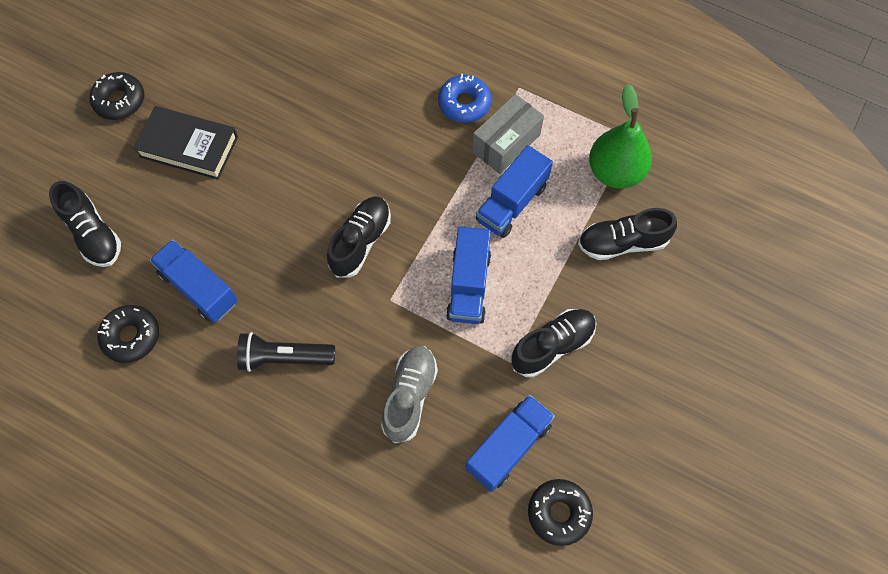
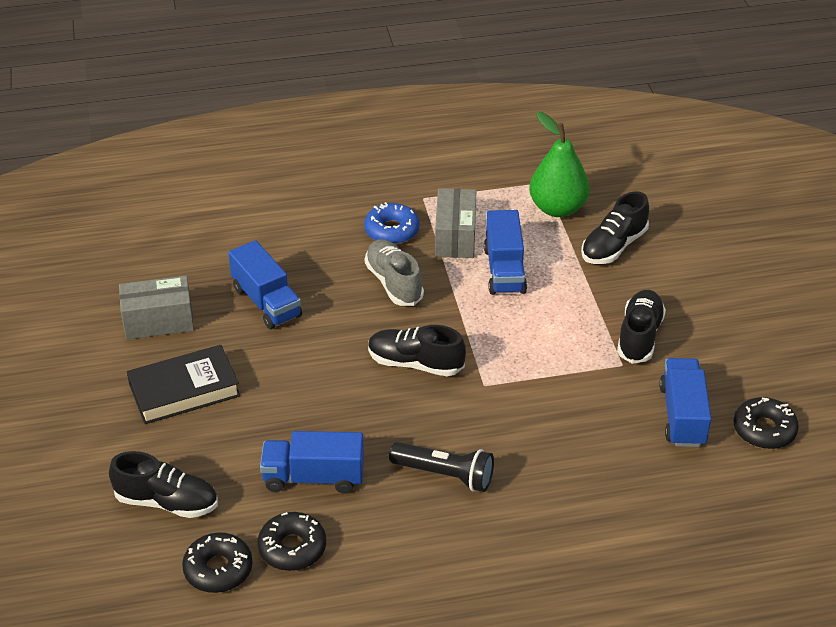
camera: 40 degrees left, 25 degrees down
(120, 101) = (76, 397): black donut -> black donut (218, 569)
(227, 73) = (158, 321): none -> grey box
(285, 357) = (444, 475): black flashlight -> black flashlight turned 120 degrees counterclockwise
(361, 242) = (415, 363): black shoe -> black shoe turned 60 degrees counterclockwise
(410, 396) = (573, 434): grey shoe -> grey shoe (394, 283)
(468, 285) = (534, 339): blue truck -> blue truck (266, 302)

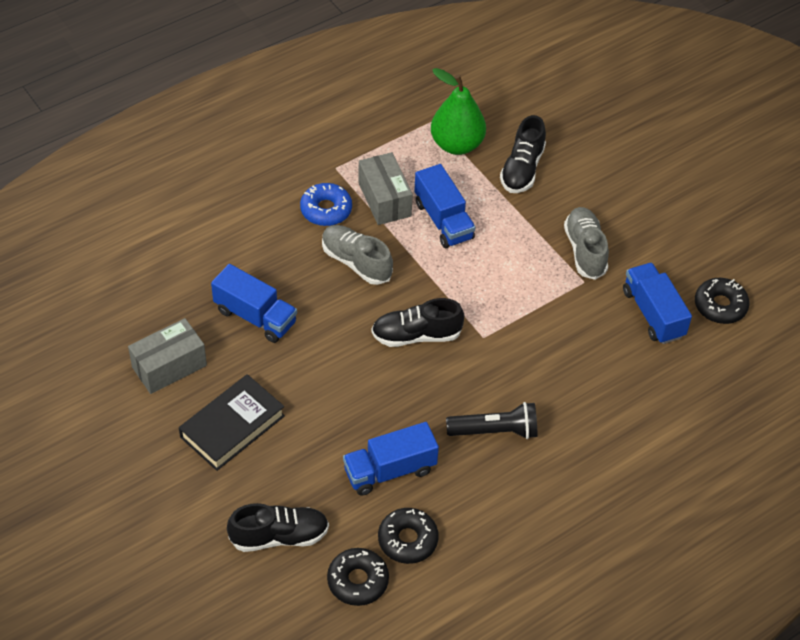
camera: 25 degrees left, 10 degrees up
(639, 336) = (585, 250): black shoe -> grey shoe

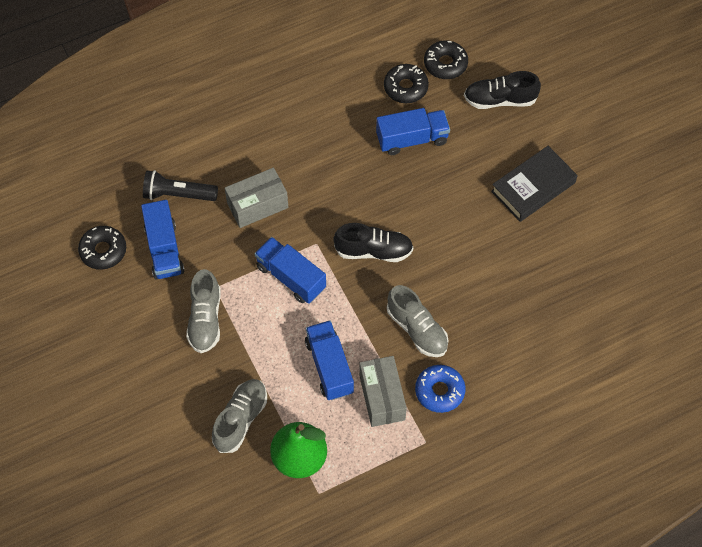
camera: 170 degrees left, 10 degrees up
(169, 366) = (585, 244): grey box -> grey box (257, 205)
(255, 316) = (511, 284): blue truck -> blue truck (291, 277)
(495, 431) = (324, 161): black flashlight -> black flashlight (178, 194)
(522, 169) = (240, 419): black shoe -> grey shoe

